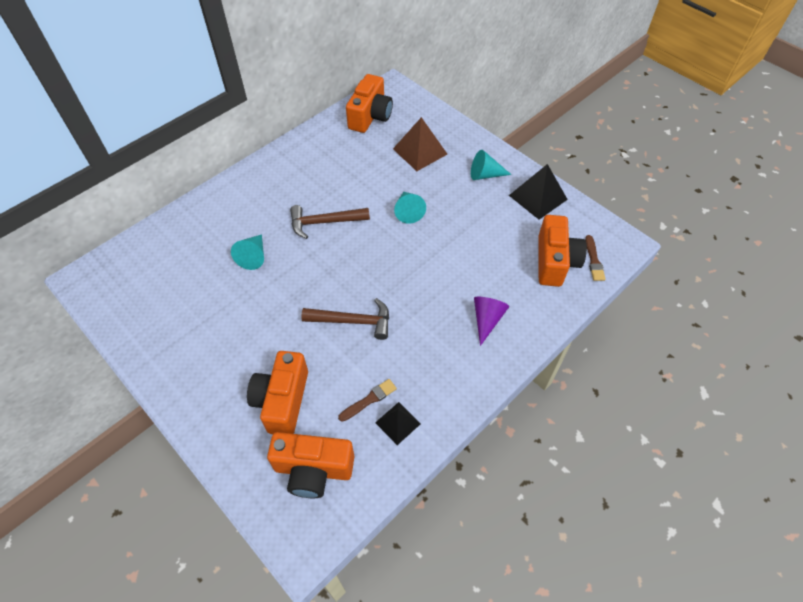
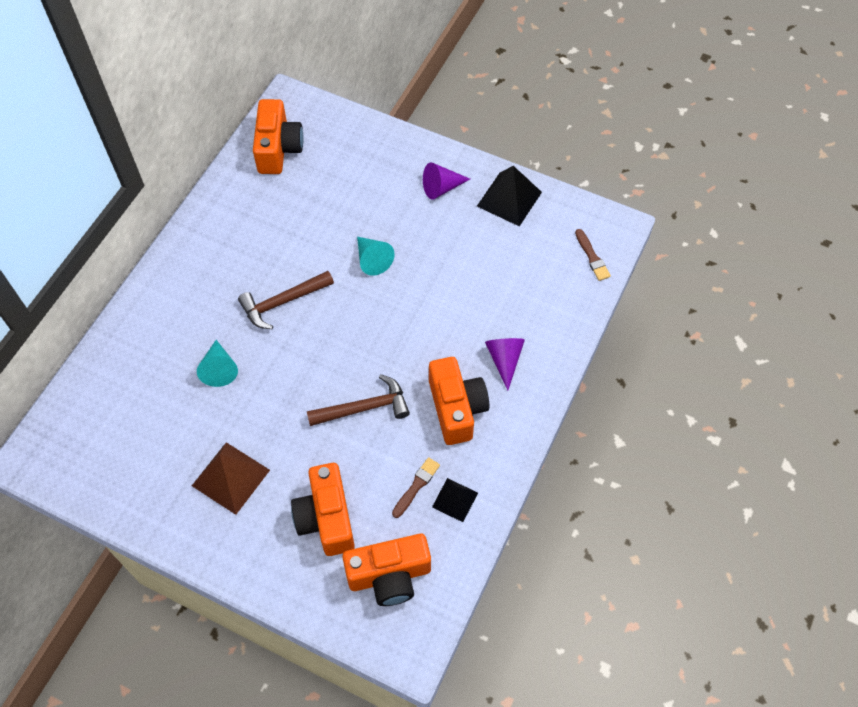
camera: 20 degrees left, 5 degrees up
(420, 151) = (355, 179): brown pyramid -> brown pyramid (230, 478)
(485, 175) = (441, 188): turquoise cone -> purple cone
(554, 261) = (552, 271): orange camera -> orange camera (456, 408)

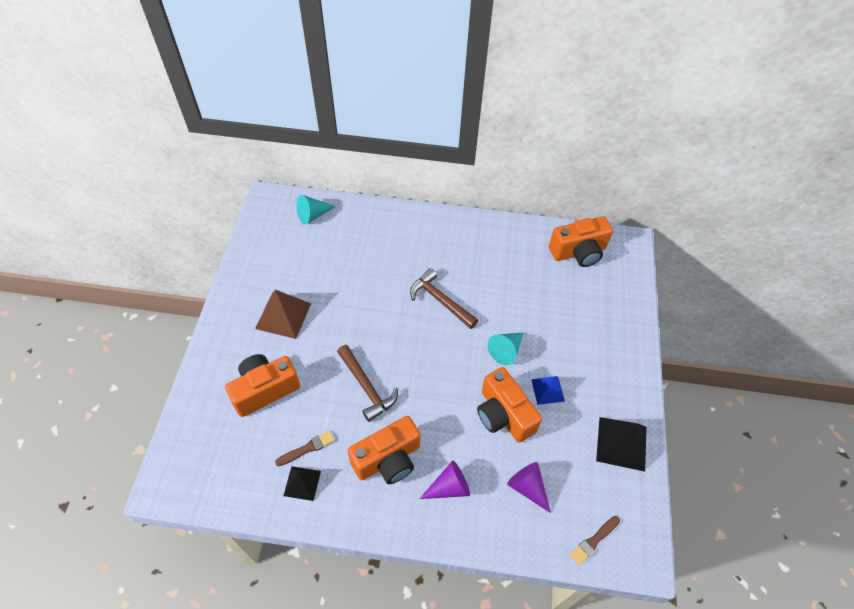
camera: 70 degrees right, 5 degrees down
(219, 369) = (369, 279): turquoise cone -> turquoise cone (313, 215)
(389, 575) = (225, 451): orange camera -> orange camera (503, 414)
(416, 486) = (307, 448): brown brush -> brown brush turned 45 degrees counterclockwise
(432, 238) = (547, 390): none -> blue pyramid
(441, 188) = (604, 382): purple cone -> purple cone (527, 487)

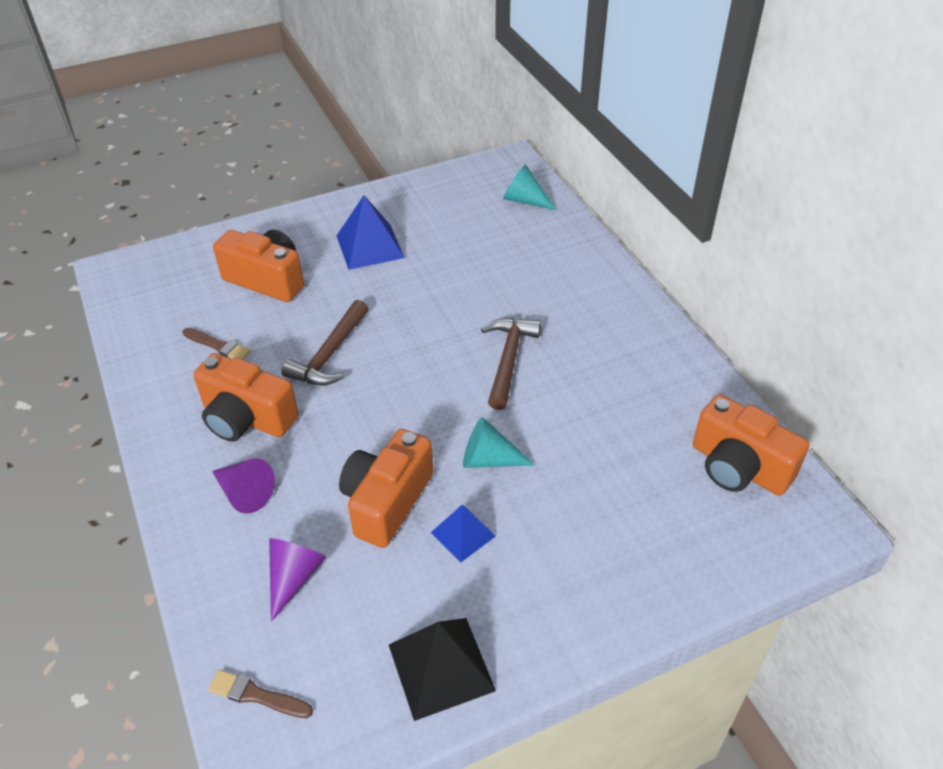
camera: 60 degrees right, 10 degrees down
(283, 315) = (370, 246): brown pyramid -> blue pyramid
(302, 483) = (173, 362): black pyramid -> none

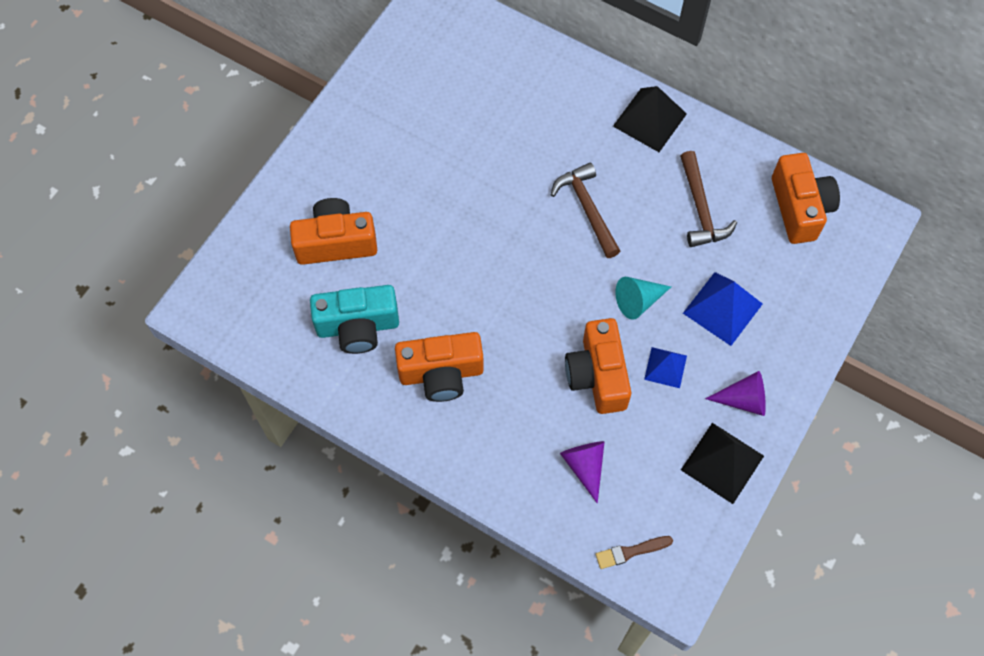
camera: 35 degrees left, 20 degrees up
(218, 346) = (358, 327): brown brush -> turquoise camera
(244, 493) = (496, 430): purple cone -> purple cone (743, 399)
(330, 354) = (452, 282): brown hammer -> brown hammer (700, 208)
(370, 246) = (390, 160): blue pyramid -> blue pyramid (722, 308)
(525, 200) = (477, 38): turquoise cone -> none
(633, 321) = (649, 120): none -> black pyramid
(738, 467) = (799, 208): orange camera -> orange camera turned 105 degrees counterclockwise

